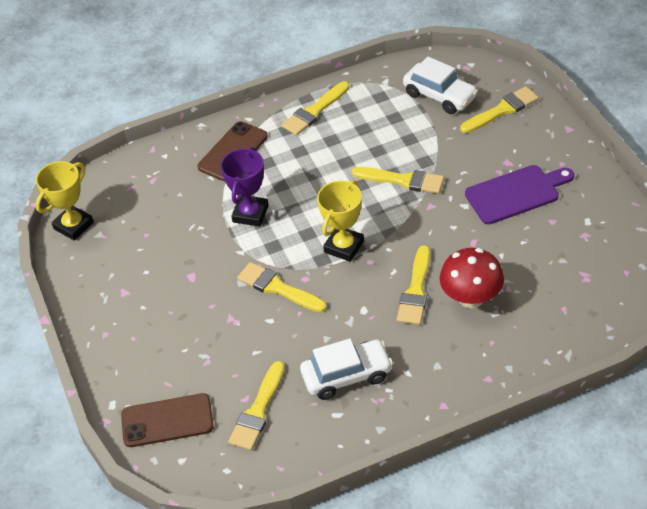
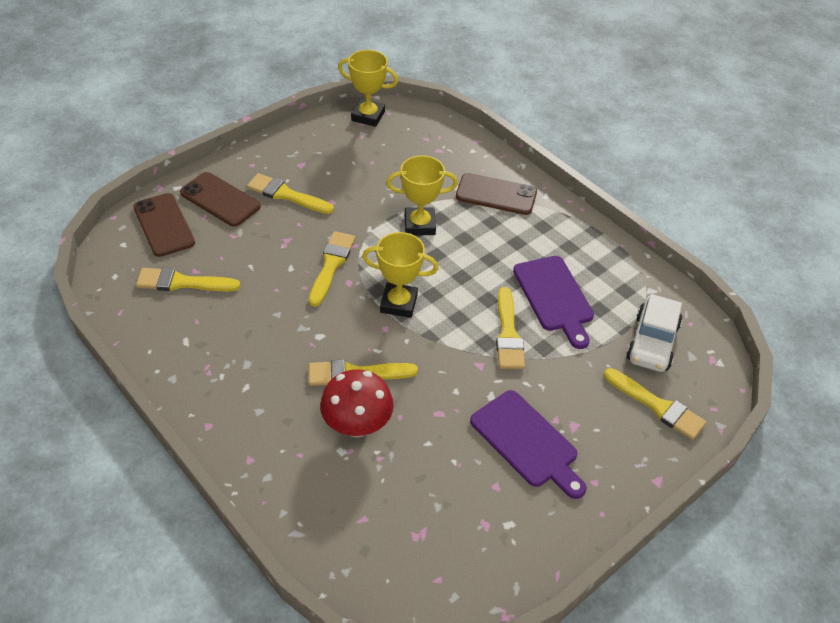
camera: 65 degrees right, 0 degrees up
(148, 367) = (220, 200): none -> brown phone
(250, 214) = (419, 225): purple trophy -> yellow trophy
(314, 111) = (578, 242): yellow brush -> yellow brush (286, 195)
(347, 375) = (233, 339): white car -> none
(372, 142) = (554, 297): none -> purple cutting board

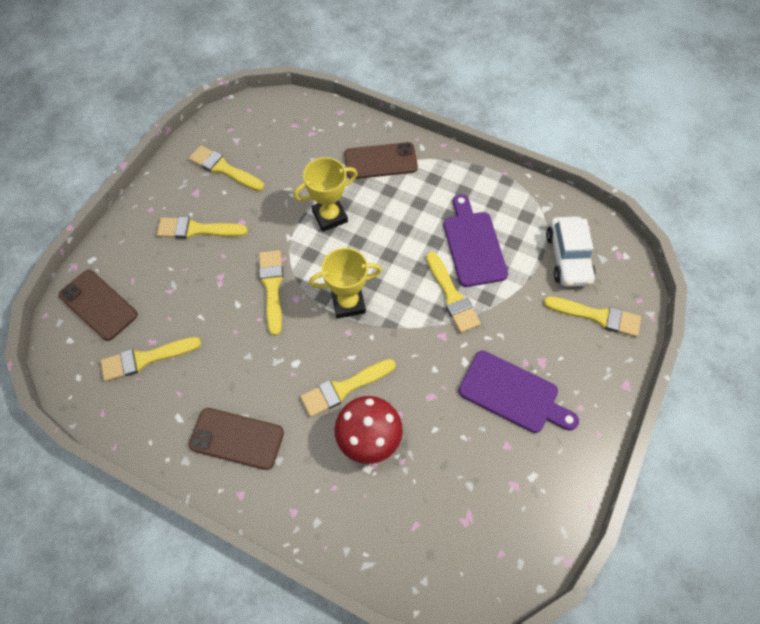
camera: 20 degrees left, 15 degrees up
(220, 200) = (138, 258): brown phone -> brown phone (237, 438)
(338, 153) = (223, 168): none -> yellow brush
(368, 116) = (232, 119): yellow trophy -> none
(554, 297) = (473, 245): purple cutting board -> purple cutting board turned 150 degrees counterclockwise

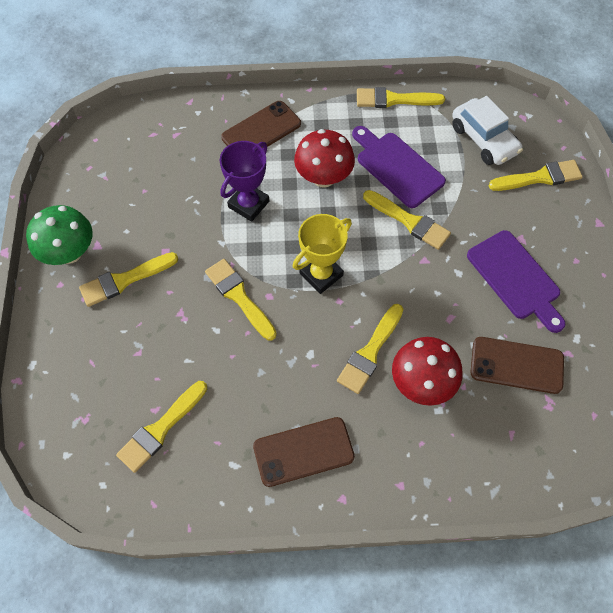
camera: 30 degrees left, 0 degrees up
(98, 305) = (73, 404): brown phone -> brown phone (516, 365)
(173, 188) = (70, 252): none -> green mushroom
(223, 168) = (110, 208): yellow brush -> yellow brush (394, 99)
(330, 216) = (248, 204): yellow trophy -> purple trophy
(405, 224) = (323, 177): none -> red mushroom
(512, 393) = (515, 278): purple cutting board -> purple cutting board turned 60 degrees clockwise

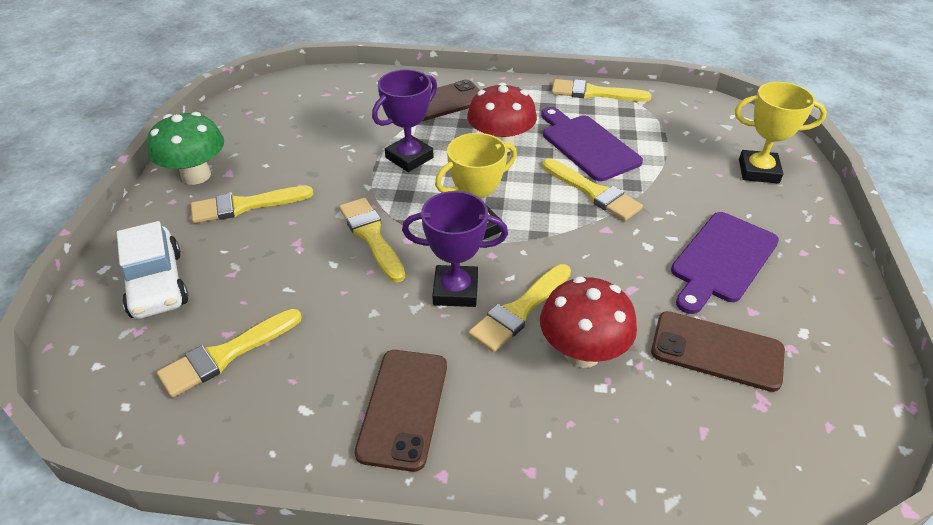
camera: 10 degrees right, 20 degrees down
(303, 451) = (403, 408): brown phone -> brown phone turned 75 degrees counterclockwise
(318, 341) = (455, 290): none -> purple trophy
(483, 140) = (692, 133): white car -> white car (157, 284)
(515, 278) = (722, 260): purple cutting board -> purple cutting board turned 60 degrees clockwise
(539, 177) = (758, 171): yellow brush -> yellow trophy

